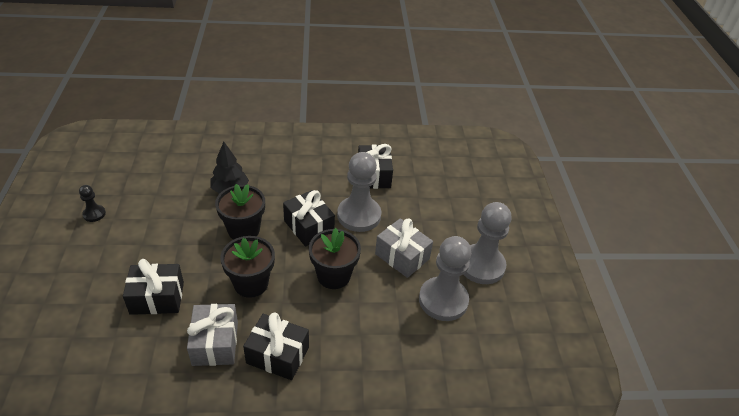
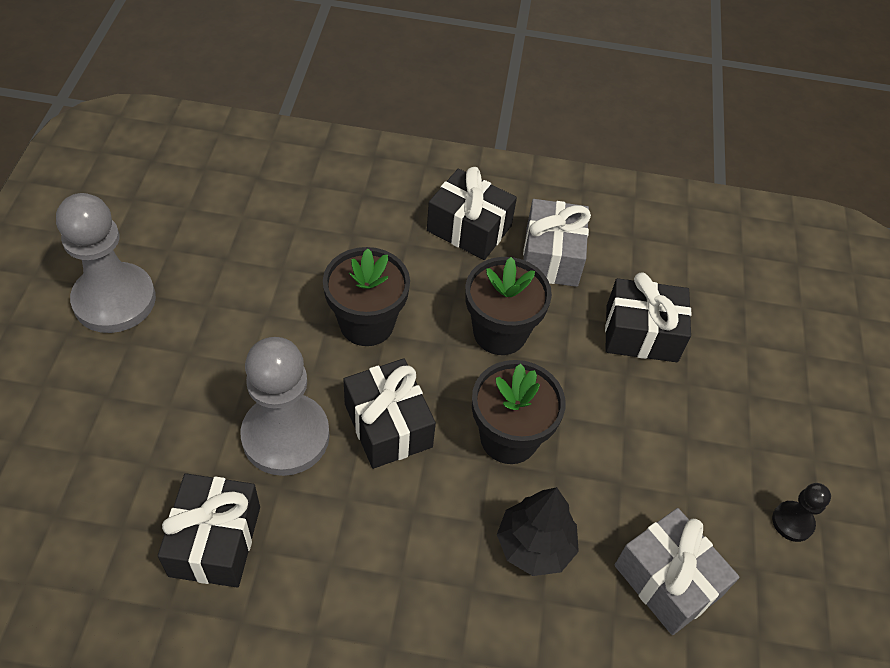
camera: 170 degrees left, 10 degrees up
(402, 256) = (240, 338): grey gift -> grey gift (667, 580)
(443, 300) = (210, 257): grey pawn -> none

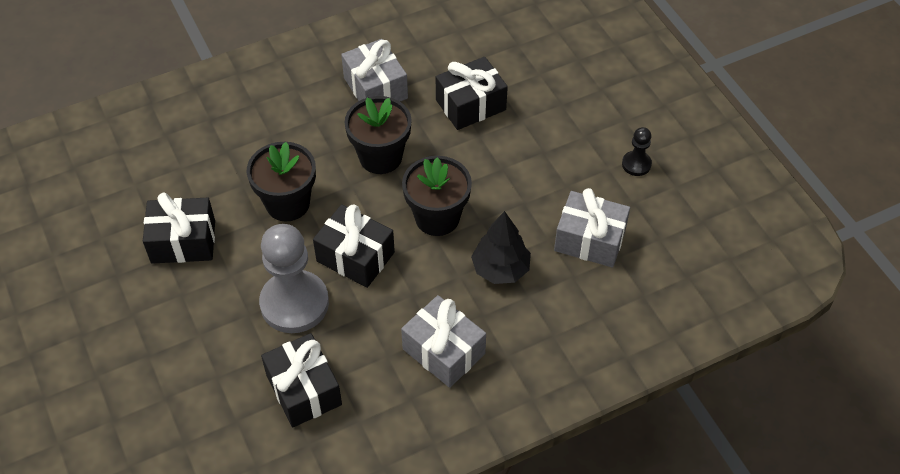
camera: 30 degrees left, 0 degrees up
(114, 300) = (94, 293): grey pawn -> none
(395, 602) = (443, 351): none -> grey gift
(469, 228) = (305, 101): black gift -> black gift (183, 241)

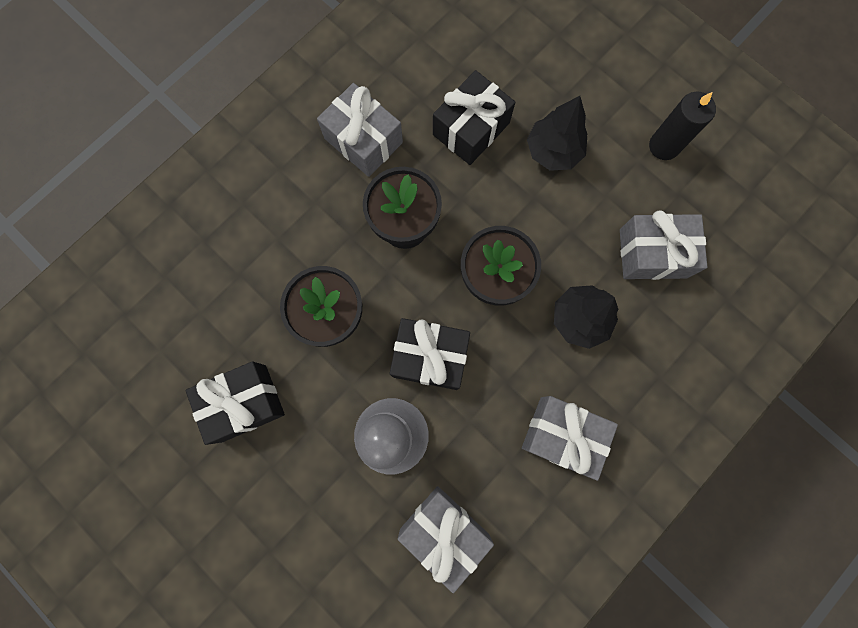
camera: 20 degrees left, 25 degrees up
(304, 390) = (444, 531): black gift -> grey gift
(535, 140) = (553, 151): none -> black tree
(636, 164) = (664, 146): black pawn -> black candle

